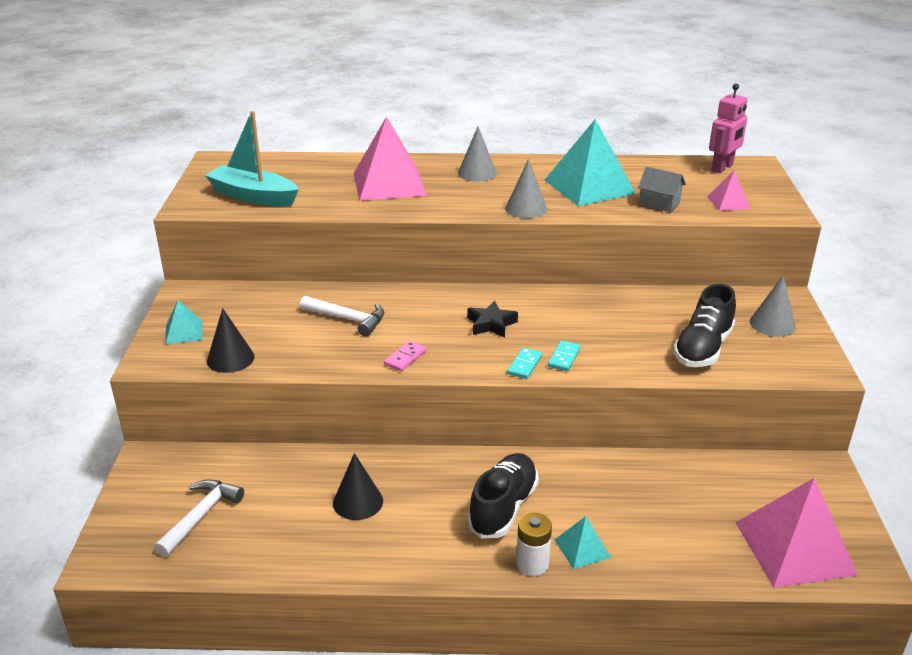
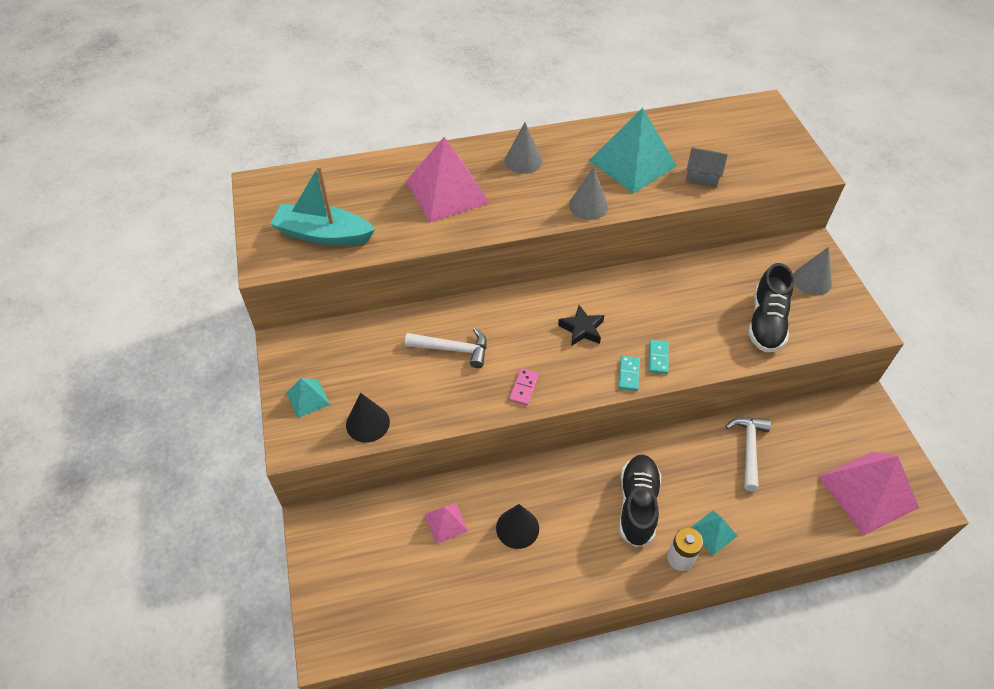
camera: 15 degrees left, 20 degrees up
(201, 516) = (391, 577): white hammer -> white hammer (748, 449)
(722, 168) = (738, 115): pink robot -> none
(728, 202) = (760, 164): pink pyramid -> pink pyramid (446, 522)

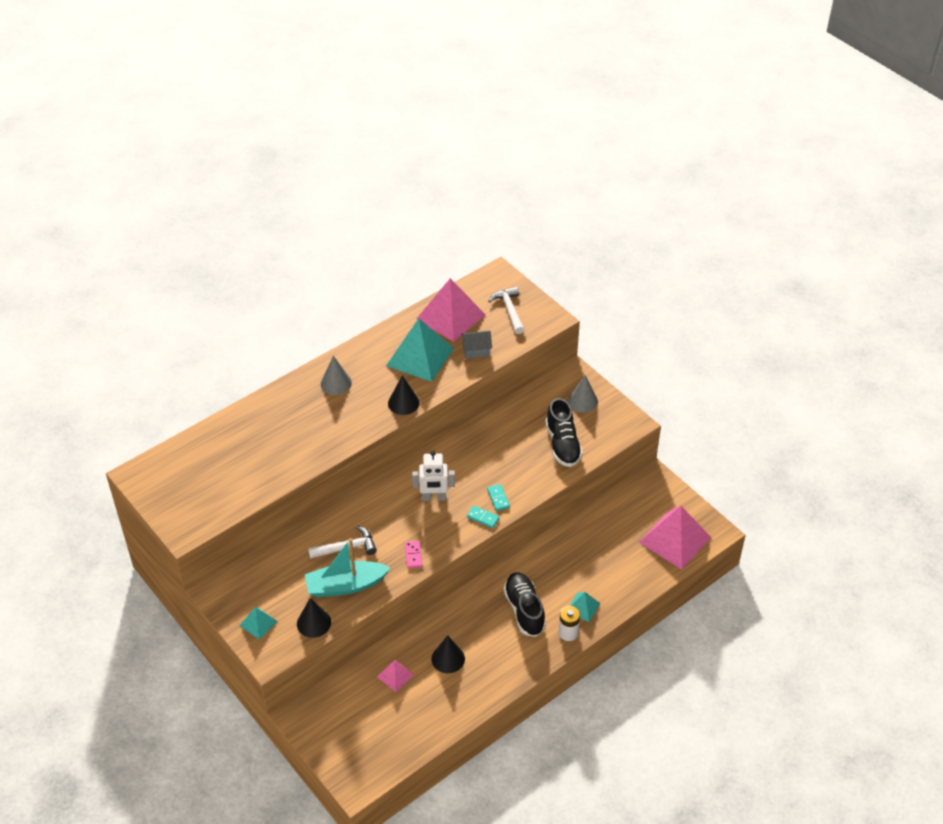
camera: 25 degrees left, 5 degrees down
(323, 235) = (215, 496): turquoise boat -> turquoise boat (346, 585)
(447, 192) = (291, 429): pink pyramid -> pink pyramid (450, 317)
(582, 329) = (434, 498): black star -> white robot
(588, 206) = (403, 403): grey cone -> black cone
(629, 374) = (483, 518): turquoise domino -> turquoise domino turned 45 degrees counterclockwise
(748, 449) = (585, 541): white hammer -> white hammer (509, 310)

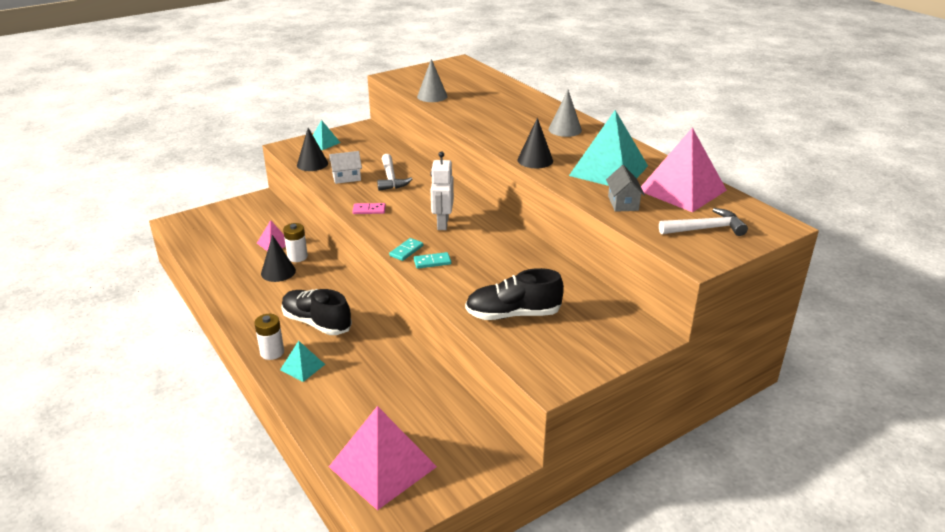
camera: 95 degrees right, 15 degrees down
(346, 585) = (346, 177): turquoise boat -> white house
(419, 649) = (297, 257): none -> white battery
(524, 610) = (316, 323): black shoe -> black shoe turned 135 degrees counterclockwise
(582, 401) = (594, 338): grey cone -> grey cone (432, 96)

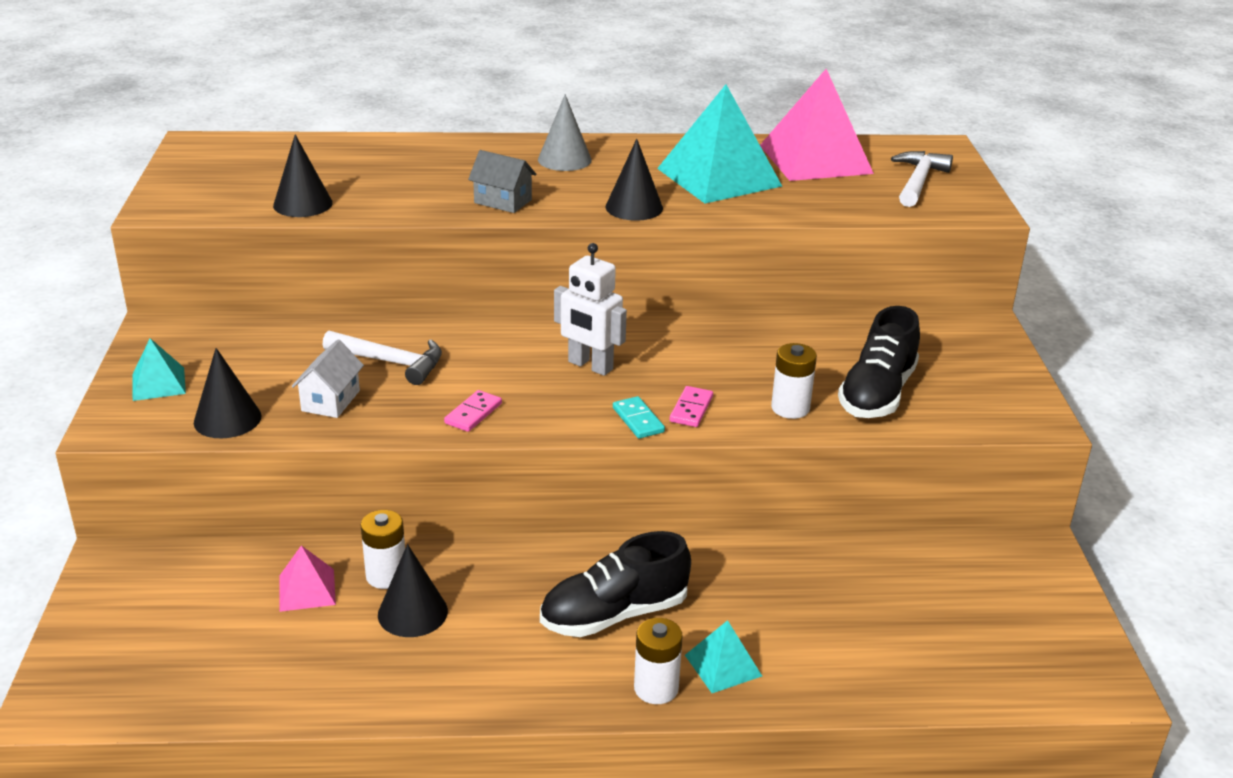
camera: 60 degrees left, 0 degrees up
(382, 466) = (1004, 656): pink pyramid -> none
(432, 96) = (303, 204): grey cone -> black cone
(432, 262) = (691, 409): turquoise domino -> pink domino
(465, 290) = (790, 408): none -> white battery
(623, 203) = (814, 199): grey house -> grey house (503, 201)

